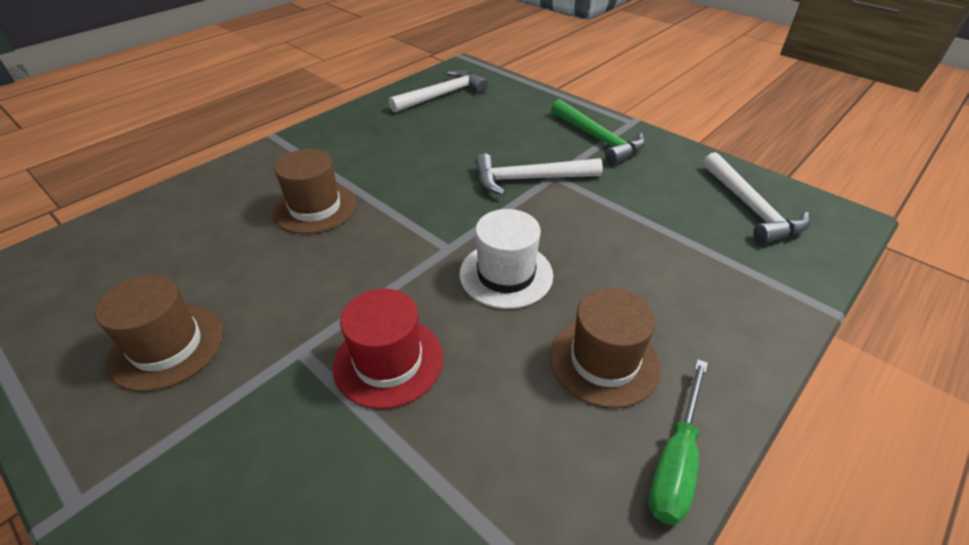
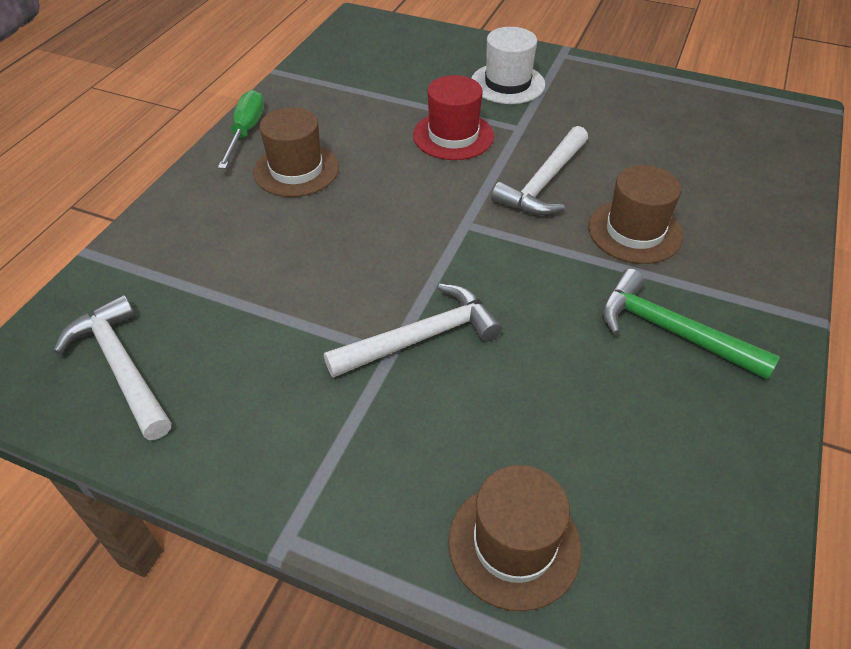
camera: 160 degrees right, 5 degrees up
(167, 346) = (610, 110): brown hat -> brown hat (514, 544)
(442, 95) = (679, 517): white hammer -> white hammer (544, 183)
(506, 274) = (397, 213): white hat -> white hat (507, 83)
(598, 139) = (342, 460): green hammer -> green hammer (671, 331)

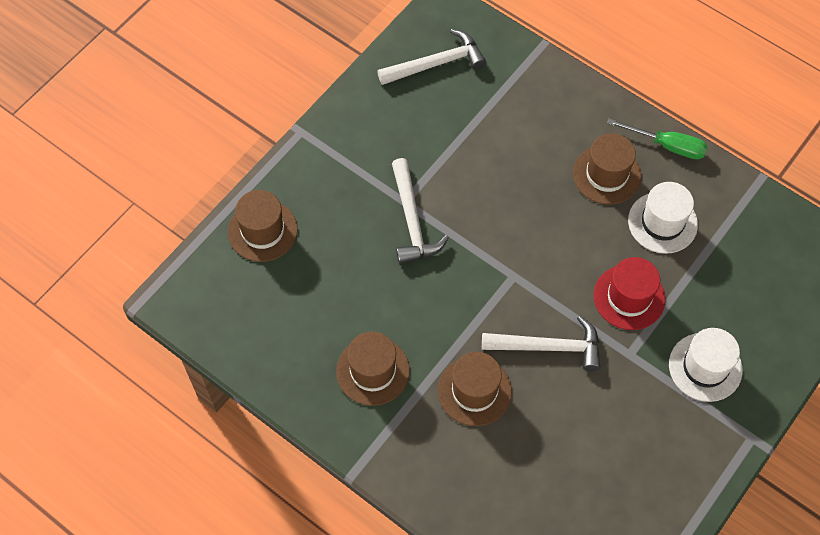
camera: 105 degrees right, 15 degrees up
(350, 124) = (662, 222): none -> white hat
(544, 183) = (548, 347): white hammer -> white hammer turned 135 degrees clockwise
(671, 331) = (373, 371): green hammer -> brown hat

